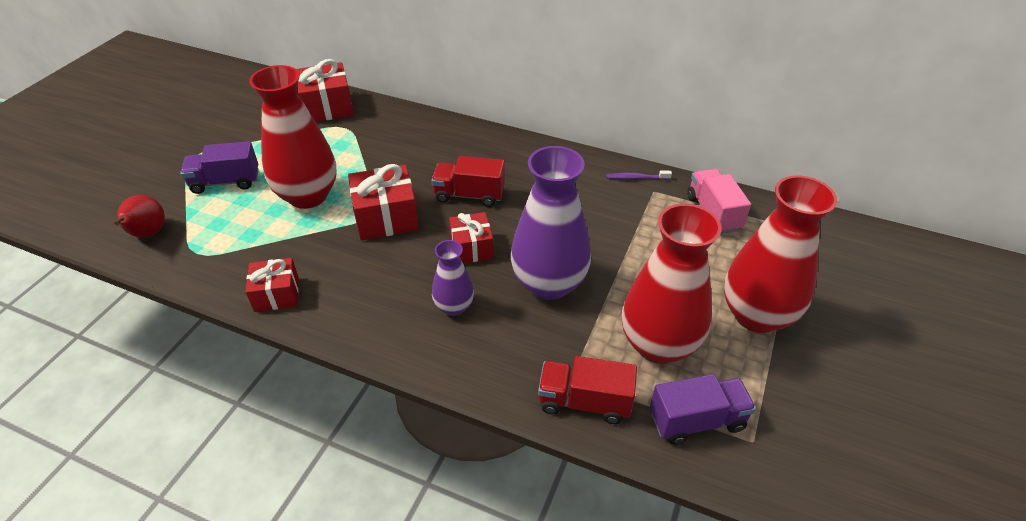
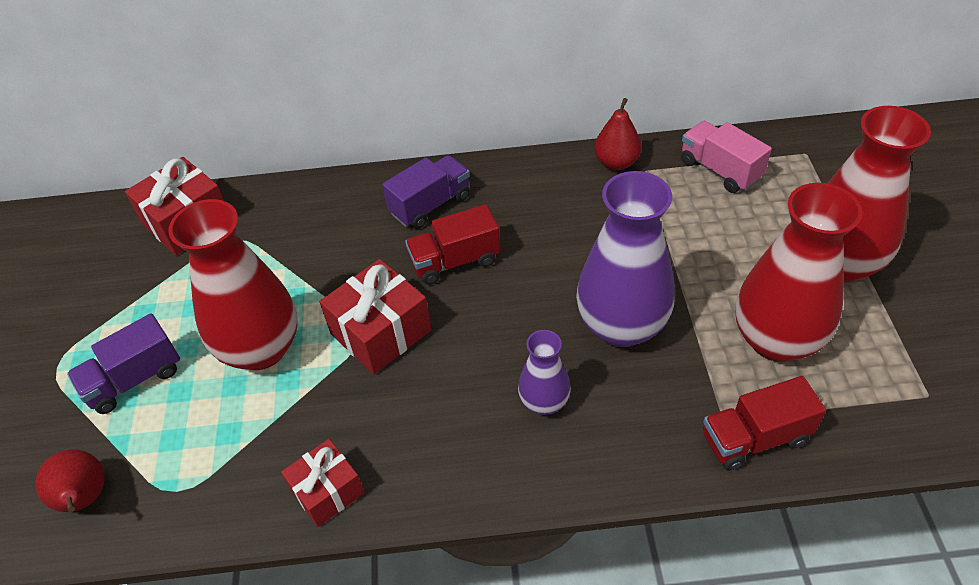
camera: 25 degrees left, 5 degrees up
(471, 248) = (508, 323): red gift -> none
(636, 178) = (616, 162): purple toothbrush -> red pear
(696, 420) = (867, 401): purple truck -> purple truck (430, 205)

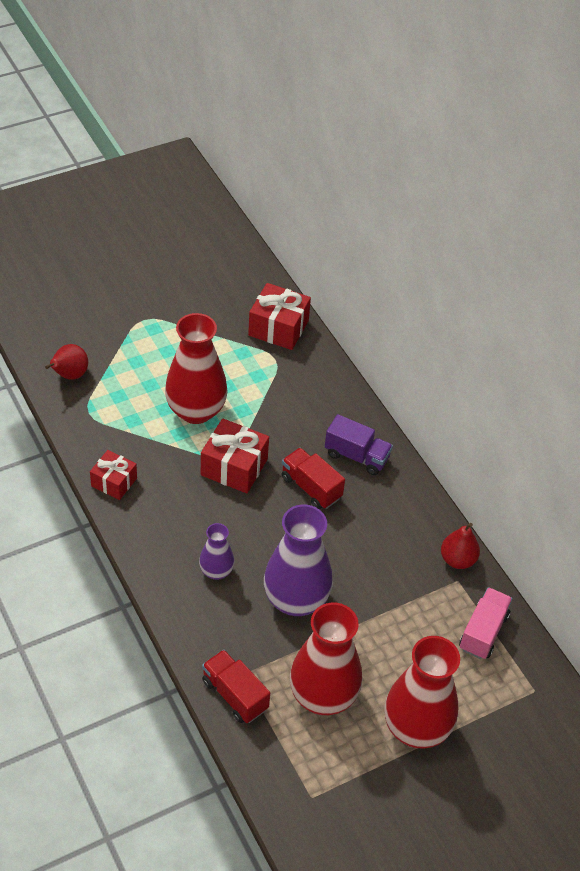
camera: 60 degrees right, 0 degrees up
(134, 379) = (150, 360): purple truck -> none

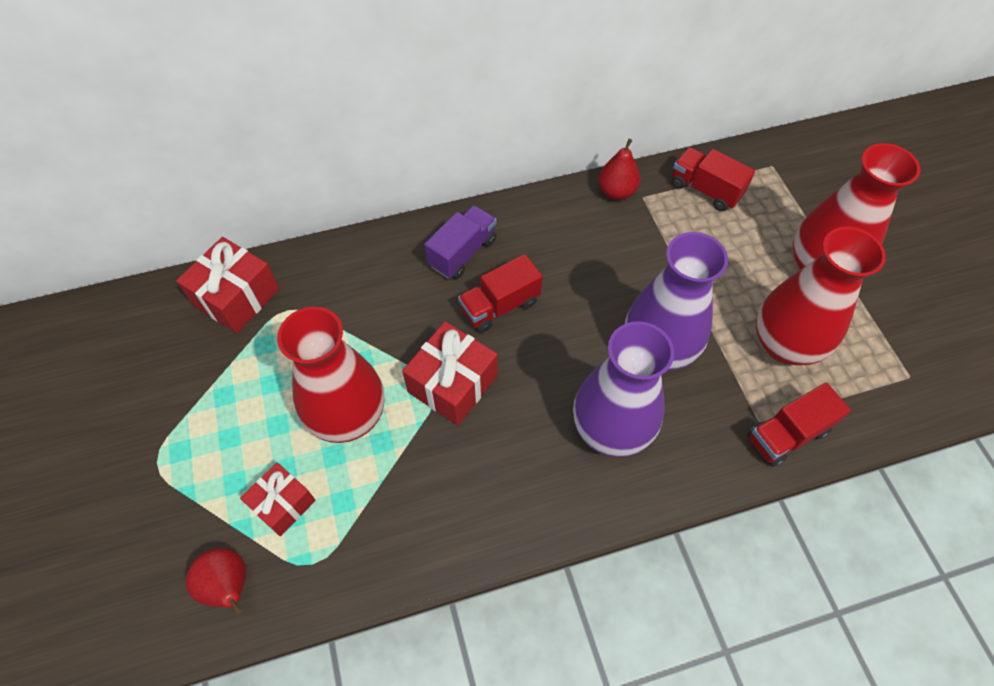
camera: 75 degrees left, 10 degrees up
(114, 482) = (448, 541): red gift -> red gift (283, 504)
(216, 571) = (611, 429): purple vase -> purple vase, size x1.93
(483, 632) = (705, 190): pink truck -> red truck

